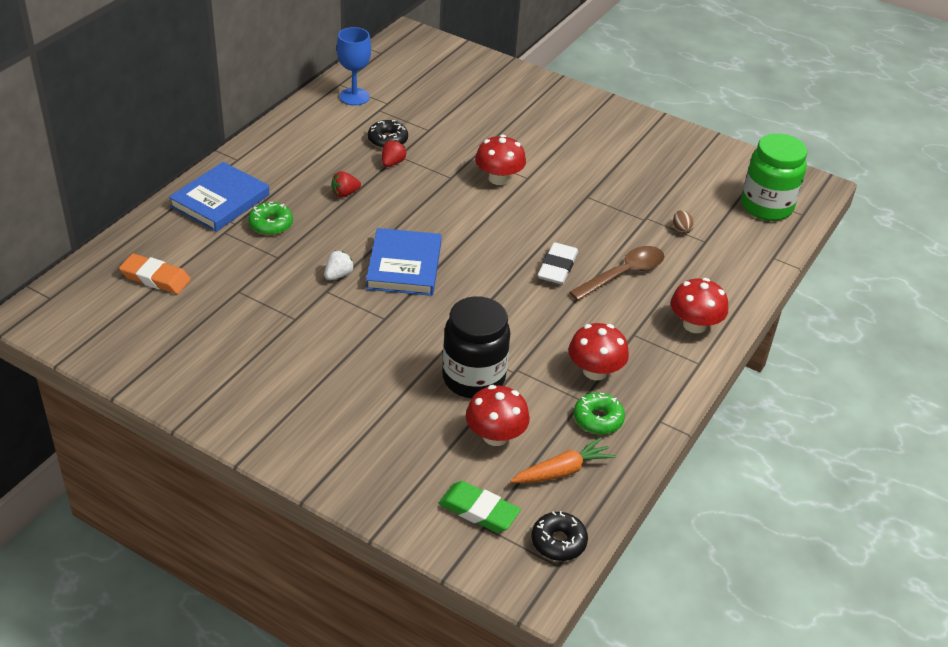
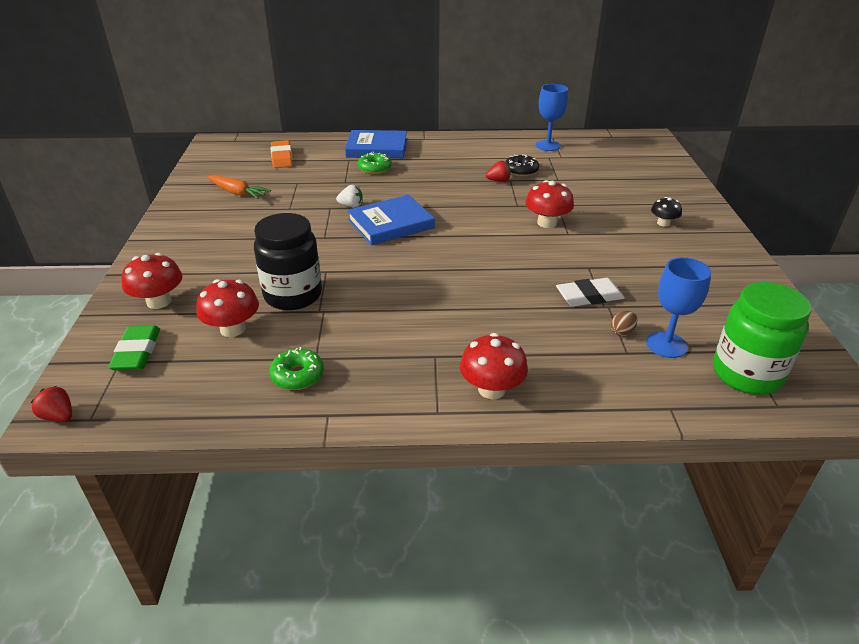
camera: 60 degrees right, 5 degrees down
(345, 193) = (440, 178): red strawberry -> red strawberry (59, 416)
(557, 267) = (475, 285): white eraser -> white eraser (589, 296)
(558, 542) = (120, 408): black donut -> none
(561, 123) = (663, 223): none -> black mushroom
(562, 471) = (213, 379): orange carrot -> orange carrot (238, 193)
(595, 371) = (361, 352): red mushroom -> red mushroom (159, 301)
(623, 274) = (511, 321): brown spoon -> none
(711, 219) = (666, 345): none -> blue goblet

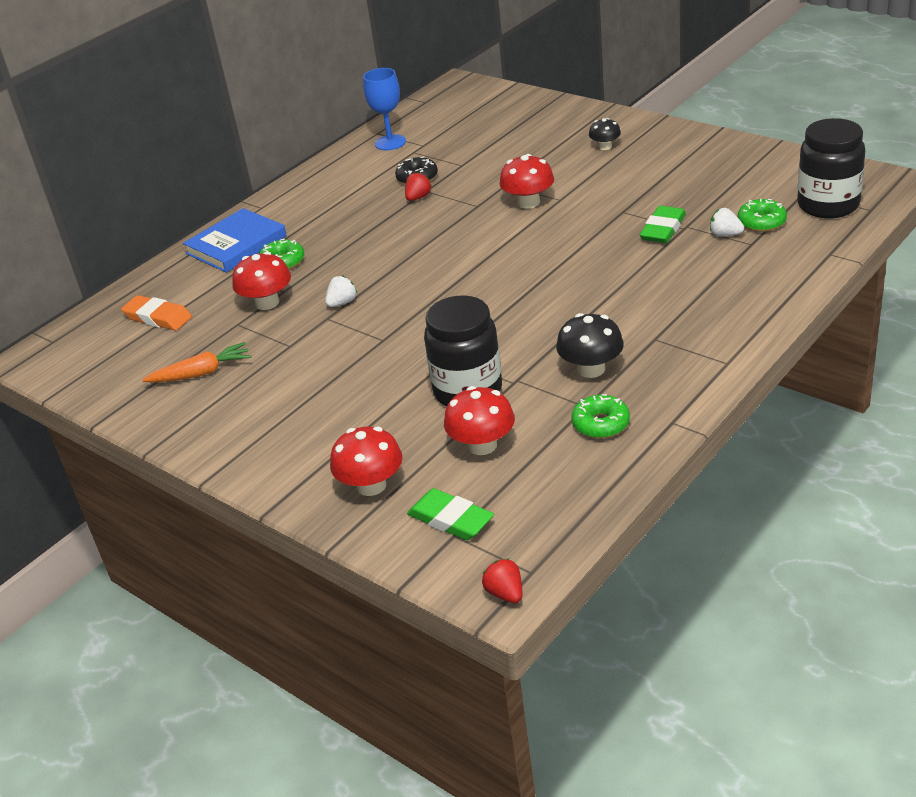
camera: 45 degrees left, 0 degrees up
(59, 416) = (505, 593): red strawberry -> red strawberry turned 75 degrees clockwise
(365, 340) = (591, 369): none -> black mushroom
(391, 224) = (412, 290): blue book -> none
(491, 389) = (727, 325): red mushroom -> red mushroom (267, 303)
(589, 296) = (663, 229): white eraser -> green eraser
(622, 332) = (725, 234): brown egg -> white strawberry
(666, 345) = (761, 222): blue goblet -> green donut
(746, 374) = (828, 205): green jar -> black jar

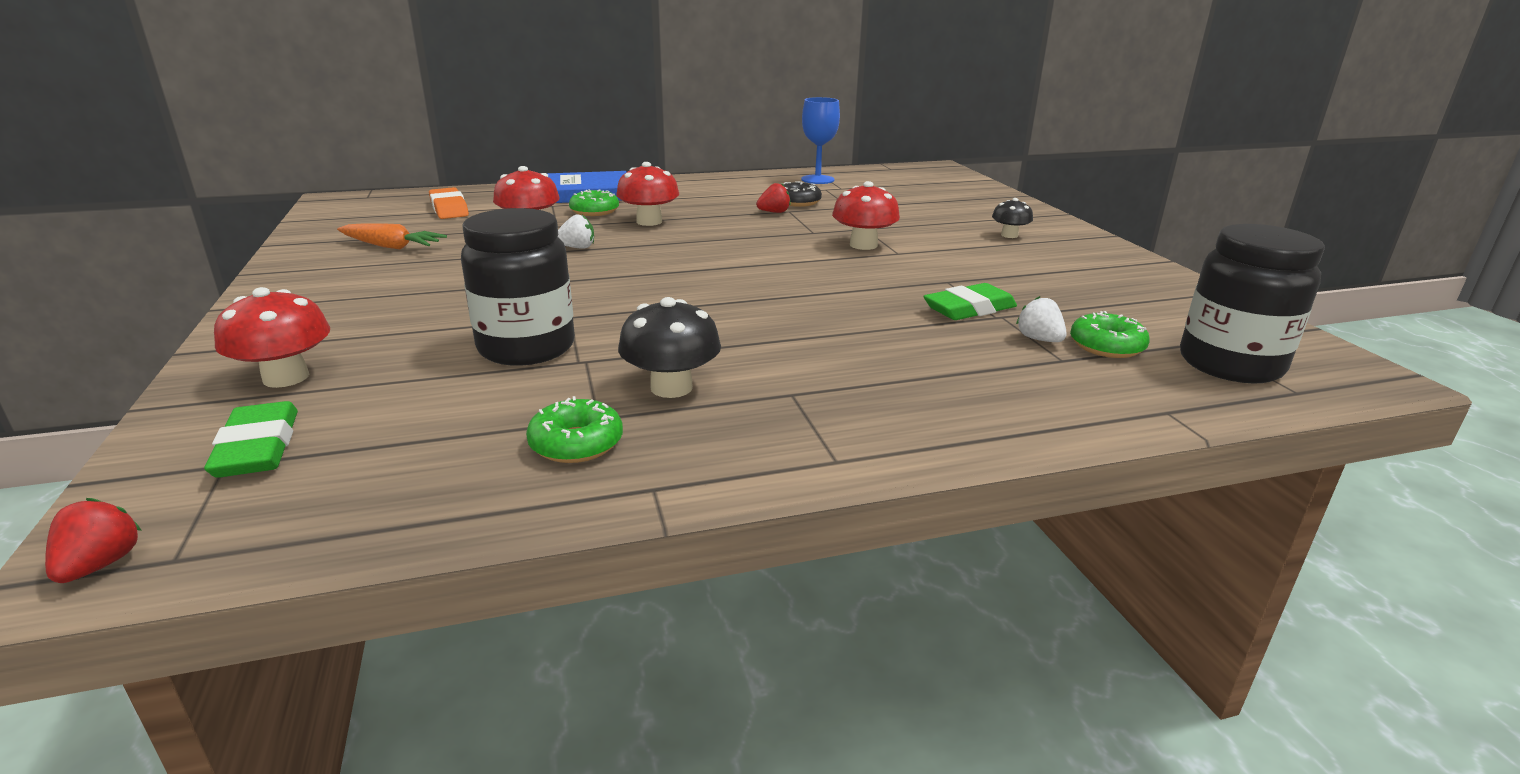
camera: 30 degrees right, 10 degrees down
(482, 445) = (436, 398): red mushroom -> red mushroom (649, 221)

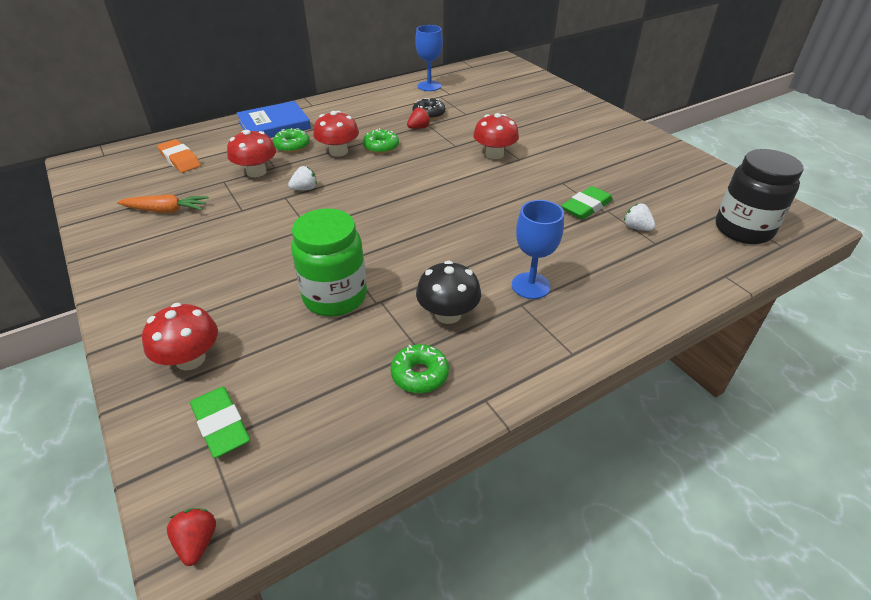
camera: 15 degrees left, 15 degrees up
(526, 348) = (335, 297): black jar -> green jar
(821, 377) = (530, 286): none -> blue goblet
(1009, 235) = (579, 129): black mushroom -> none
(1106, 346) = (675, 227): green donut -> green donut (381, 147)

